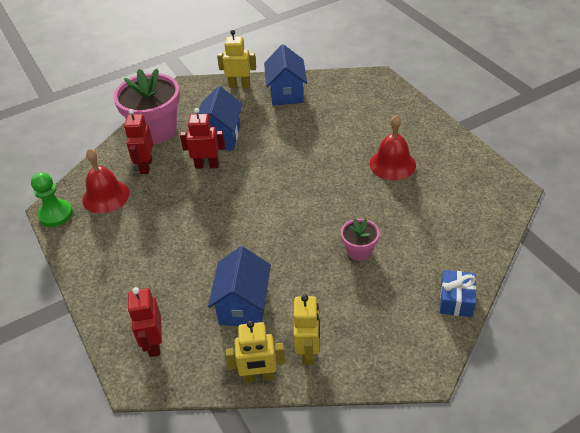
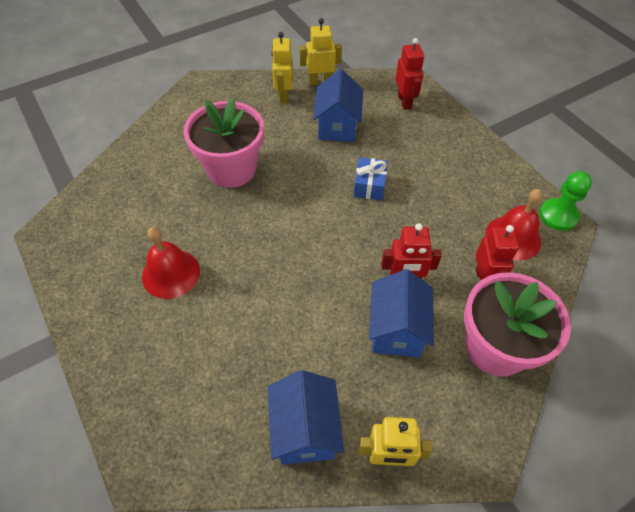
camera: 175 degrees right, 10 degrees up
(359, 251) = (231, 169): pink flower pot -> pink flower pot, size x2.04
(456, 300) = (158, 127): blue gift -> blue gift (369, 186)

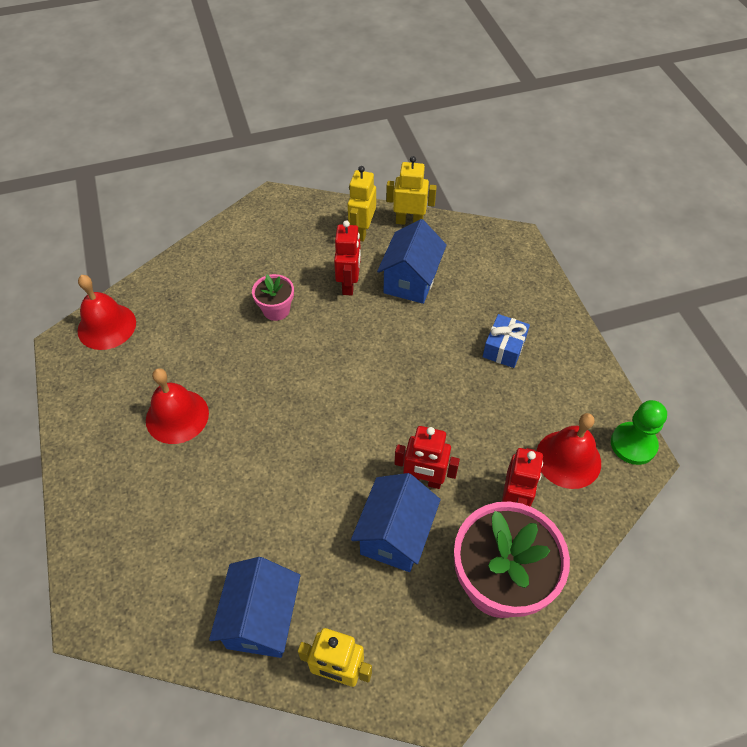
camera: 15 degrees right, 0 degrees up
(81, 211) = (107, 326): none -> red bell
(231, 169) = (276, 310): pink flower pot -> pink flower pot, size x0.49
(369, 186) = (423, 361): blue gift -> blue gift (504, 348)
(404, 101) = (500, 264): red robot -> red robot (349, 284)

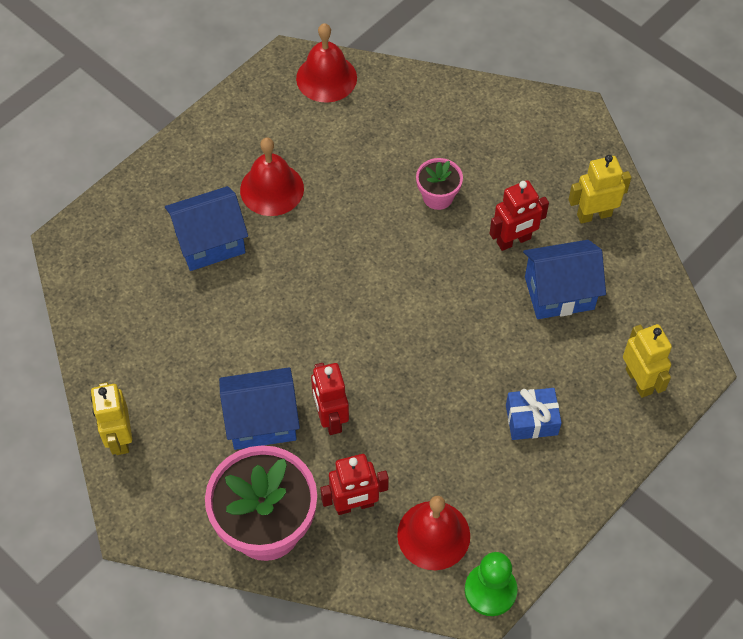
camera: 60 degrees right, 5 degrees up
(261, 619) = (131, 359): blue house -> blue house (210, 242)
(409, 221) = (642, 251): yellow robot -> yellow robot (639, 381)

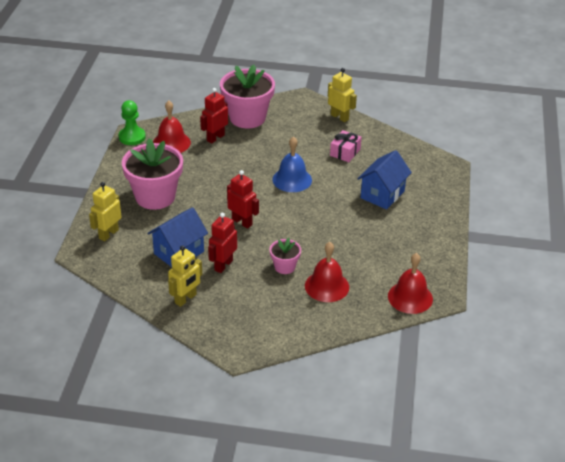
camera: 145 degrees right, 20 degrees down
(185, 352) = (345, 152): none -> pink gift
(262, 421) = (284, 146): blue house -> none
(272, 189) = (378, 229): red bell -> red bell (327, 286)
(308, 341) = (292, 179): none -> blue bell
(330, 418) = (253, 159): red robot -> red robot (242, 222)
(531, 420) = (155, 197): blue gift -> pink flower pot
(639, 381) = (108, 234): yellow robot -> yellow robot turned 90 degrees clockwise

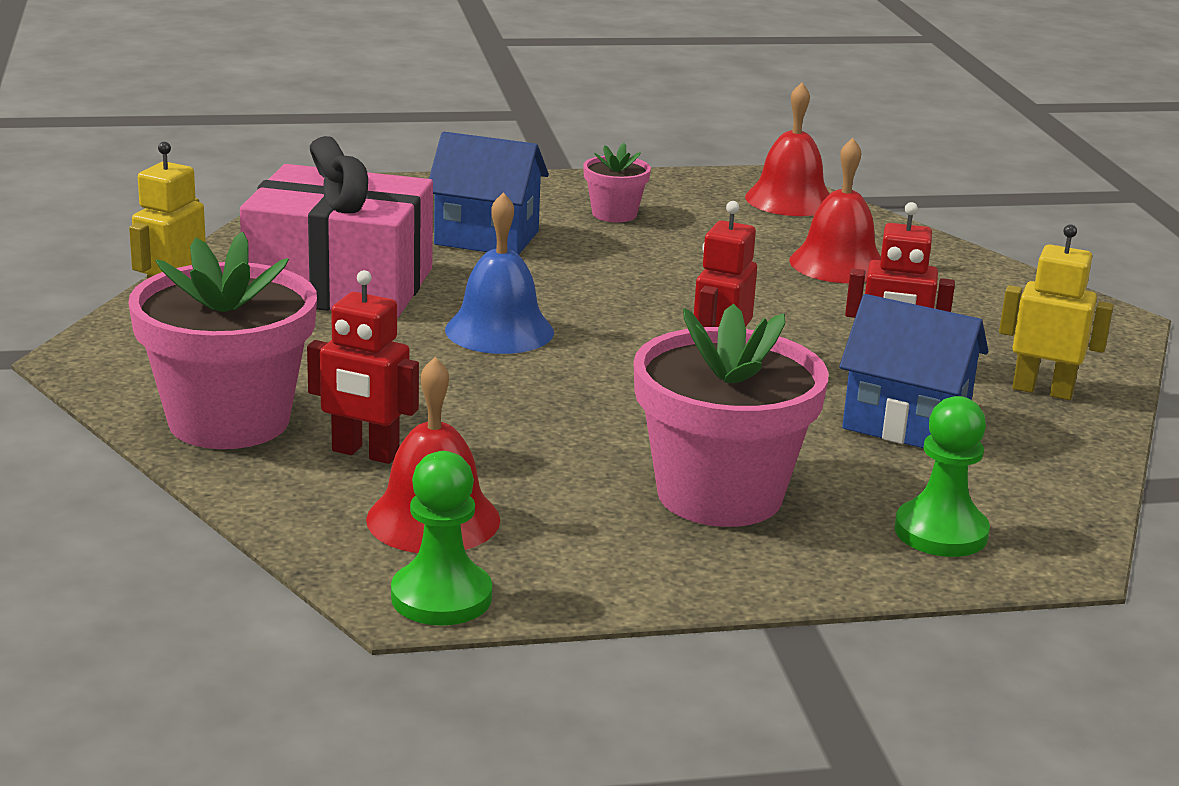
camera: 110 degrees left, 15 degrees down
(108, 234) = (941, 532): yellow robot -> green pawn
(284, 267) = (824, 306): pink flower pot -> pink flower pot (614, 214)
(345, 152) = (340, 284): pink gift -> pink gift, size x2.25

